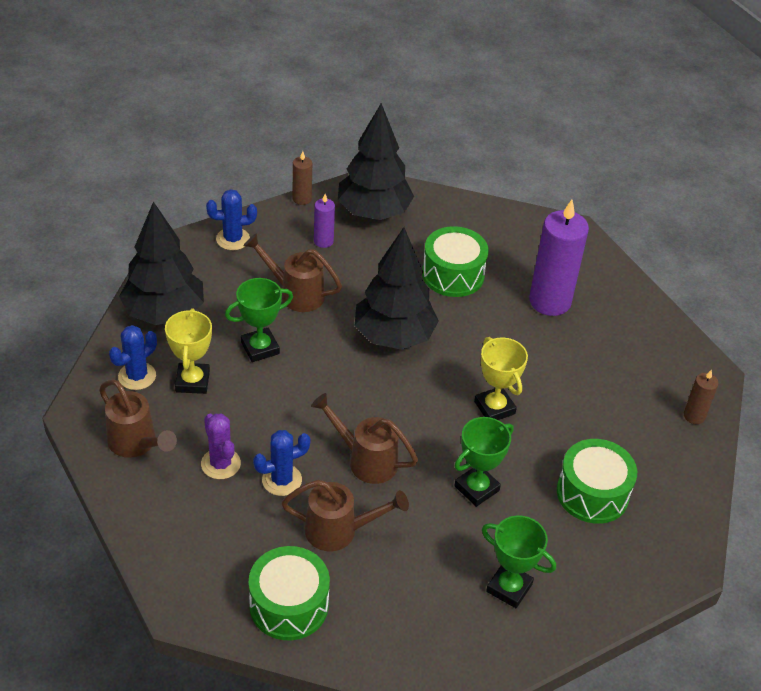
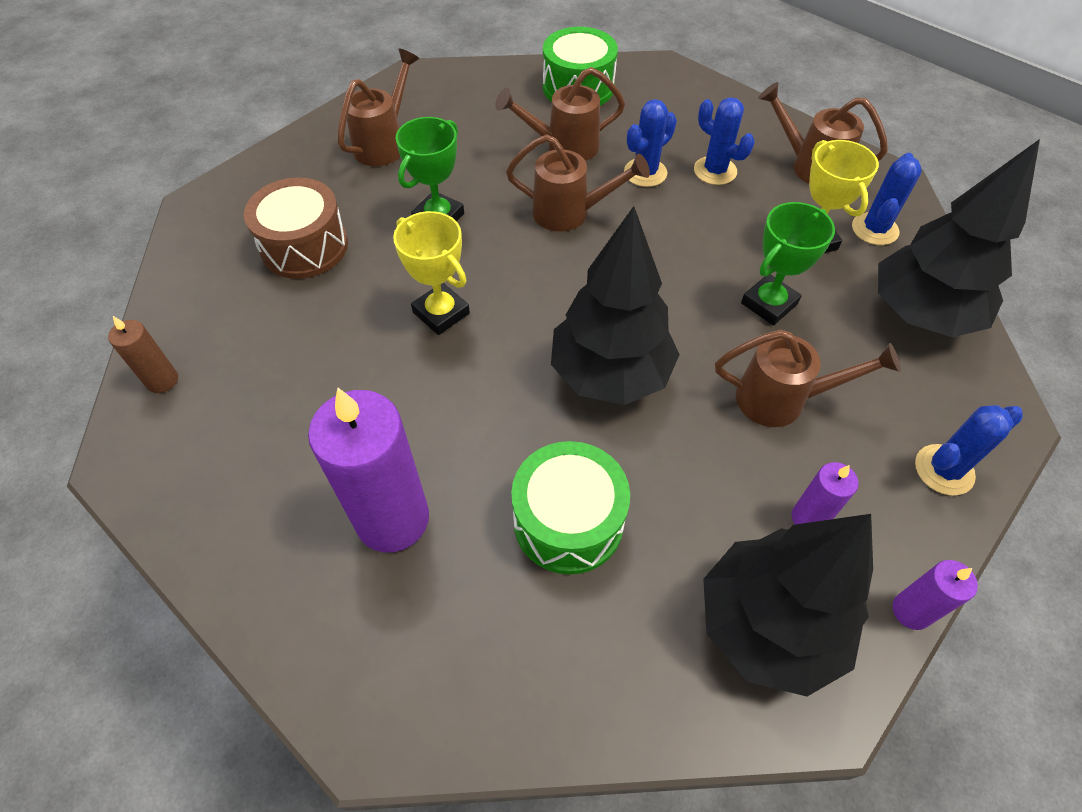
camera: 165 degrees right, 10 degrees up
(221, 464) = (715, 171): purple cactus -> blue cactus
(302, 199) = (911, 611): brown candle -> purple candle
(509, 588) = (384, 143): green trophy -> brown watering can
(592, 493) = (304, 246): green drum -> brown drum

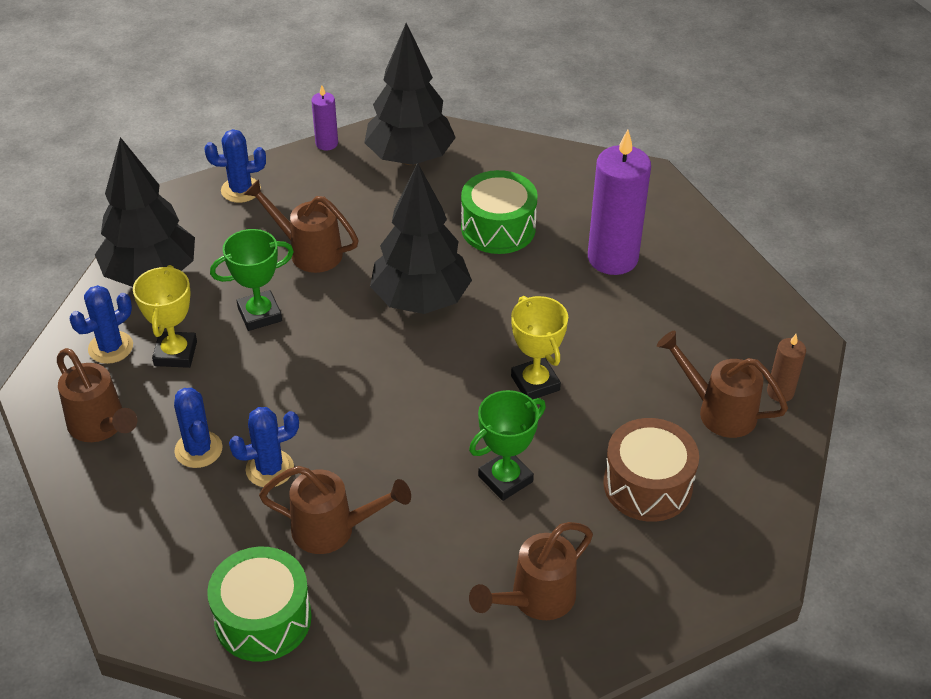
camera: 160 degrees left, 10 degrees down
(570, 213) = (373, 445): brown watering can -> brown watering can (718, 411)
(809, 518) = (347, 191): purple candle -> none

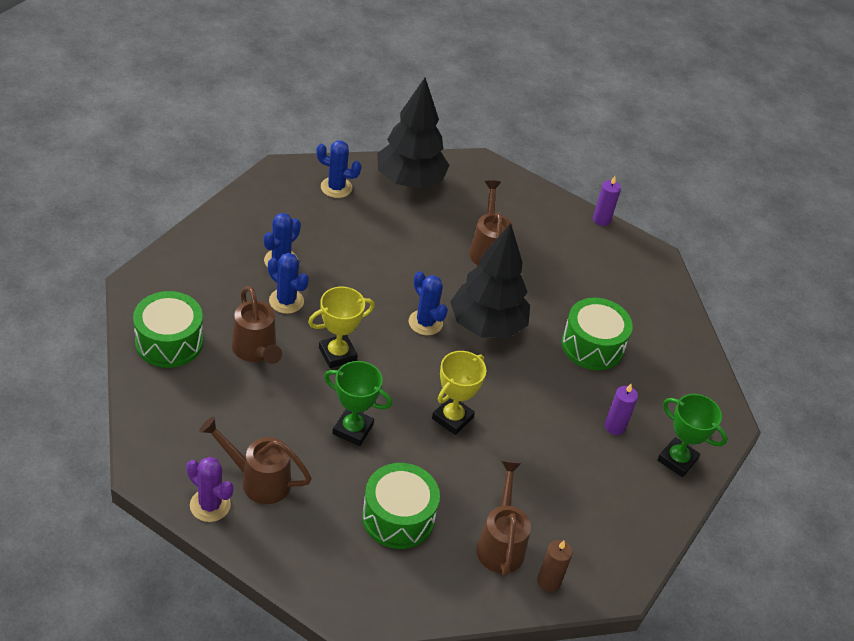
camera: 55 degrees right, 0 degrees up
(101, 426) = (271, 209): brown watering can -> none
(175, 353) = (351, 219): yellow trophy -> yellow trophy (337, 354)
(241, 190) = (519, 193): blue cactus -> blue cactus (425, 322)
(259, 314) = (413, 246): green trophy -> green trophy (677, 460)
(410, 158) = (624, 270): black tree -> none
(550, 663) = (210, 505): none -> purple cactus
(612, 258) = (614, 426): purple candle -> purple candle, size x0.48
(647, 485) = (398, 517): brown drum -> green drum

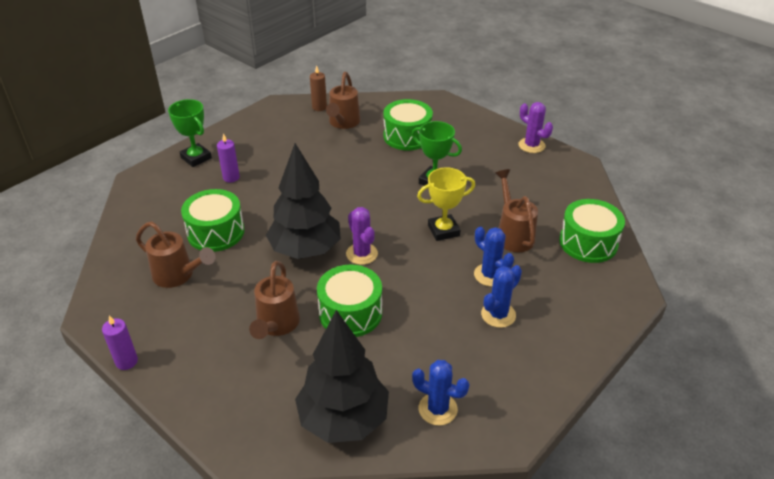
camera: 165 degrees left, 5 degrees down
(258, 480) = (501, 156): brown watering can -> brown watering can (178, 276)
(423, 261) = (350, 313): none -> green drum
(425, 322) = (362, 254): blue cactus -> purple cactus
(452, 418) = (356, 186): yellow trophy -> none

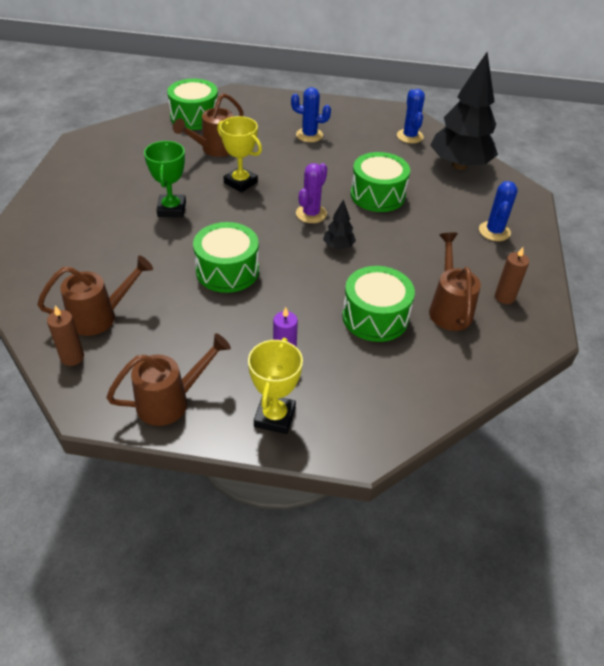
camera: 125 degrees left, 5 degrees up
(126, 361) = (549, 282): purple candle -> none
(149, 317) = (504, 297): none -> brown candle
(196, 158) = (274, 417): green trophy -> yellow trophy
(276, 325) = (429, 224): brown watering can -> brown watering can (170, 401)
(305, 250) = (338, 246): black tree -> black tree, size x0.43
(407, 136) = (98, 254): green drum -> green drum (227, 271)
(490, 275) = (272, 148): blue cactus -> blue cactus (494, 231)
(531, 145) = (64, 170): purple cactus -> none

